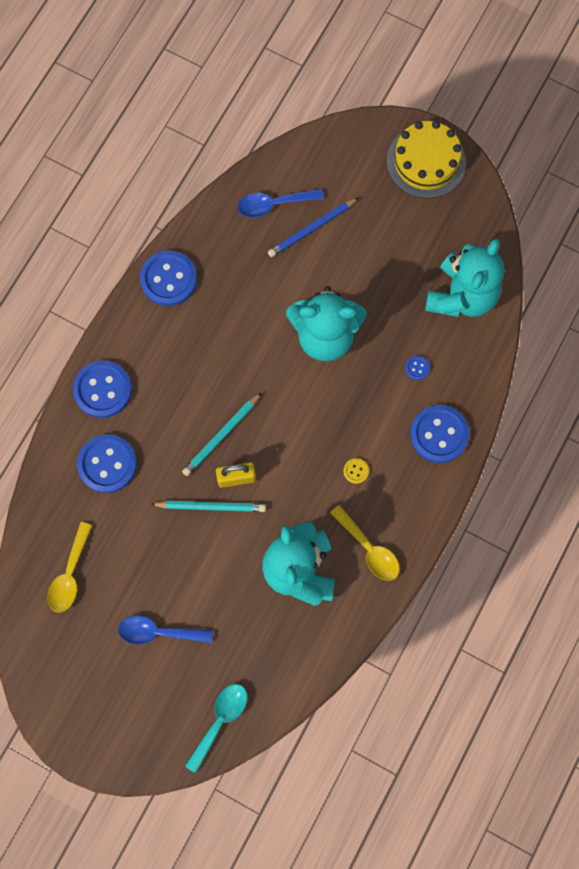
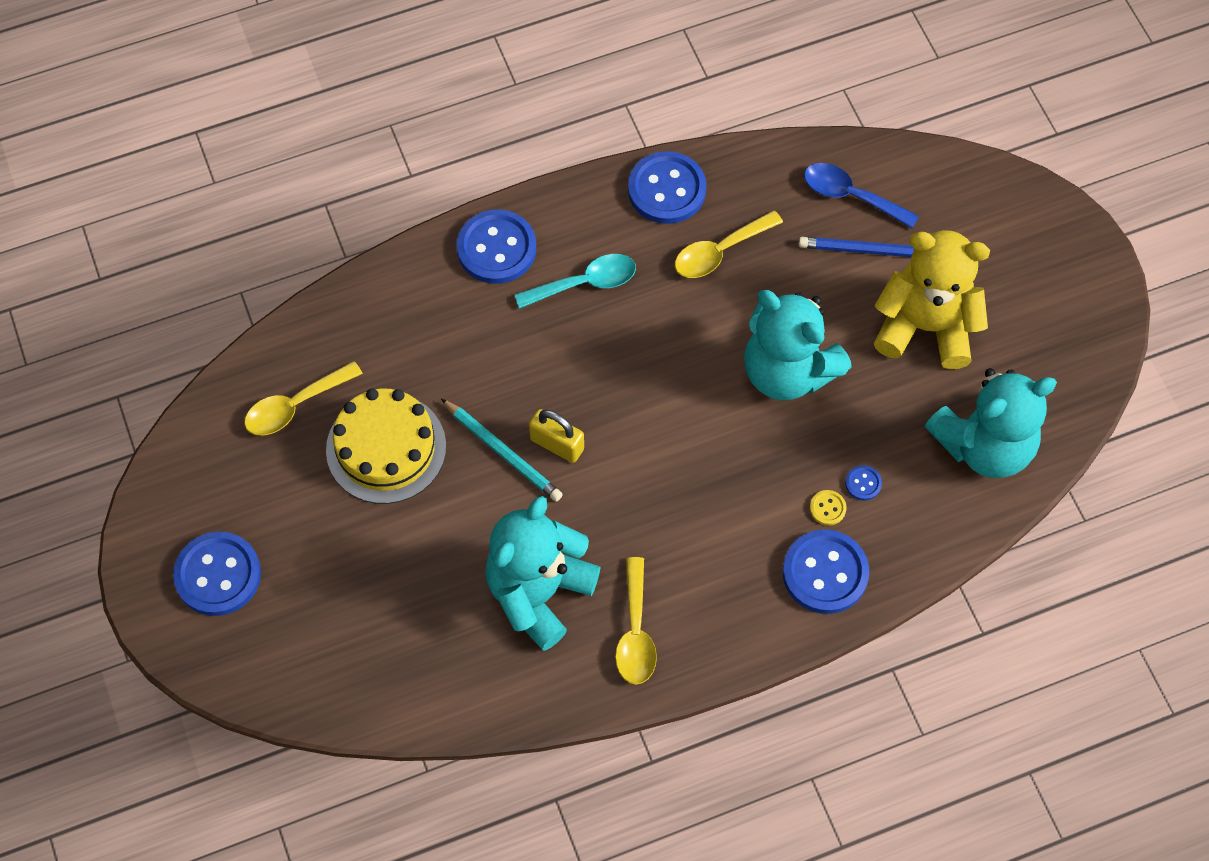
camera: 40 degrees right, 10 degrees down
(107, 464) = (434, 326): blue button -> blue button (218, 575)
(158, 632) = (332, 536): blue spoon -> none
(220, 721) = (312, 680): turquoise spoon -> turquoise spoon (585, 283)
(221, 435) = (580, 389): turquoise pencil -> none
(230, 294) = (720, 252): none -> yellow spoon
(356, 471) = (695, 539): yellow button -> yellow button (827, 508)
(376, 251) = (925, 327): none -> yellow teddy bear
(426, 162) = (1068, 274): yellow cake -> yellow cake (386, 448)

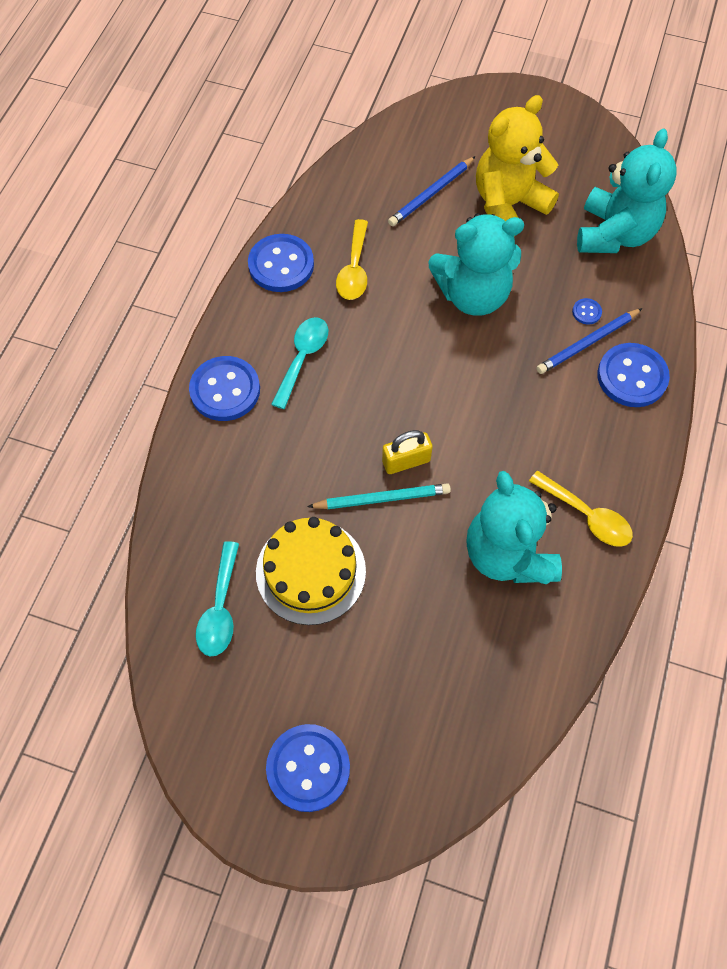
camera: 50 degrees left, 0 degrees up
(295, 406) = (220, 608): yellow spoon -> turquoise spoon
(827, 508) = (587, 343): yellow button -> blue pencil
(851, 196) = (383, 177): blue spoon -> none

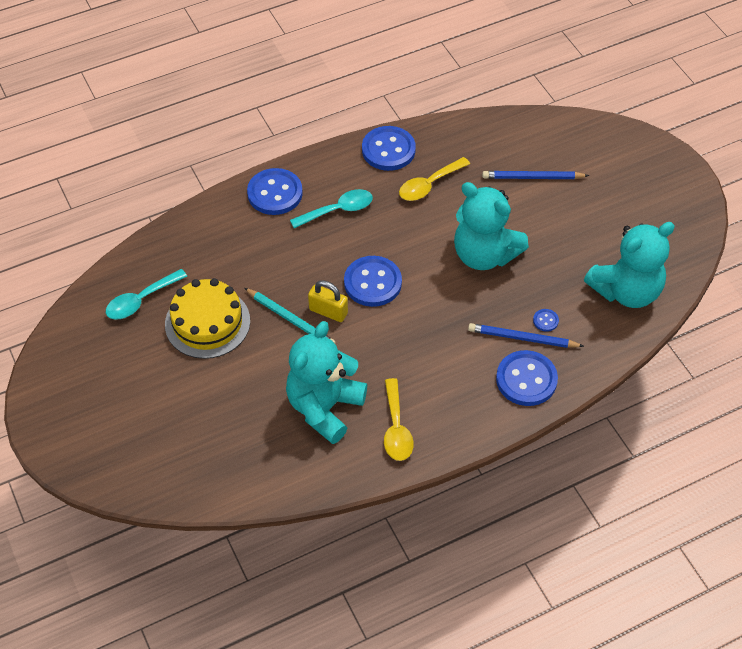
camera: 45 degrees right, 10 degrees down
(308, 768) = (92, 413): blue button -> blue button (372, 283)
(508, 205) = (575, 221): yellow teddy bear -> none

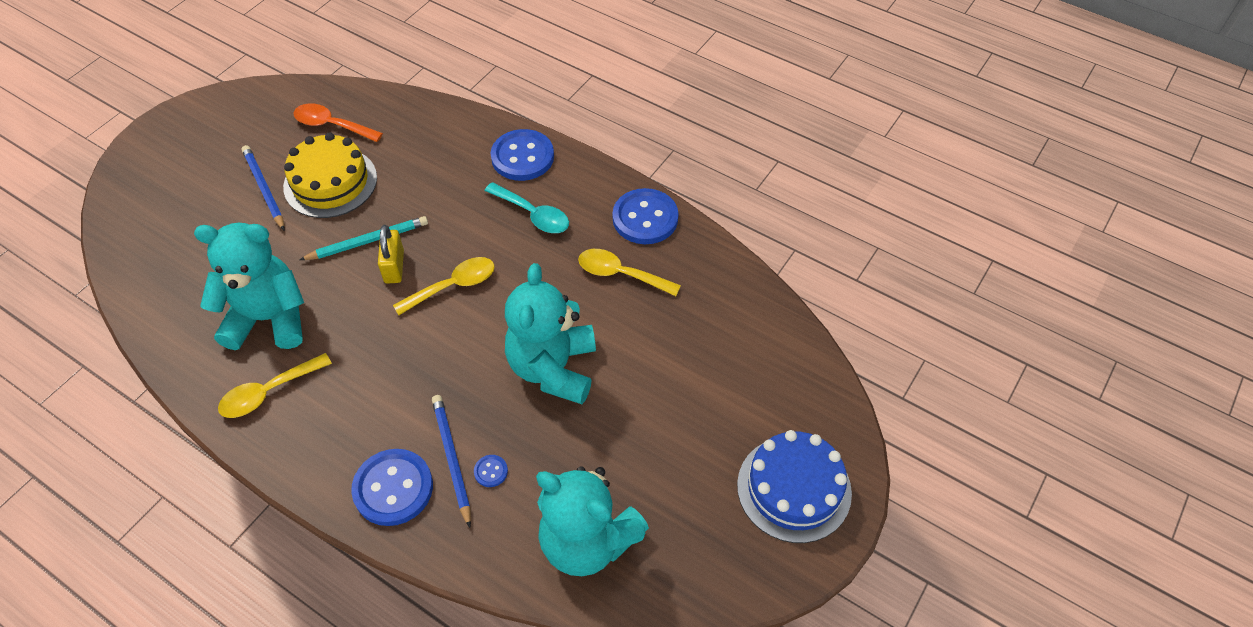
camera: 60 degrees right, 0 degrees up
(141, 300) = (332, 125): turquoise spoon -> orange spoon
(290, 319) = (368, 241): turquoise pencil -> turquoise pencil turned 120 degrees counterclockwise
(372, 283) = (453, 286): blue button -> yellow spoon
(533, 177) = (701, 365): blue pencil -> blue pencil (264, 189)
(648, 176) = (794, 488): none -> blue cake

